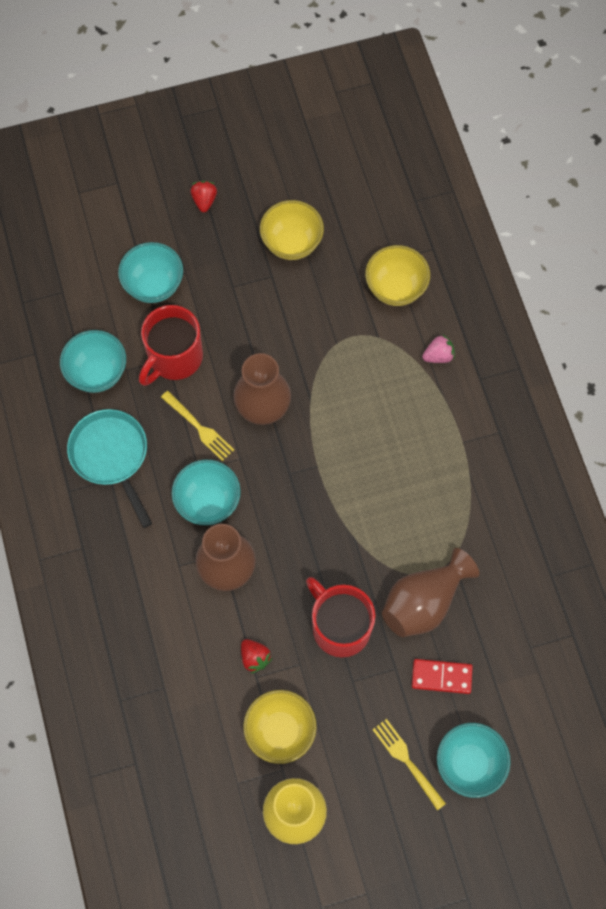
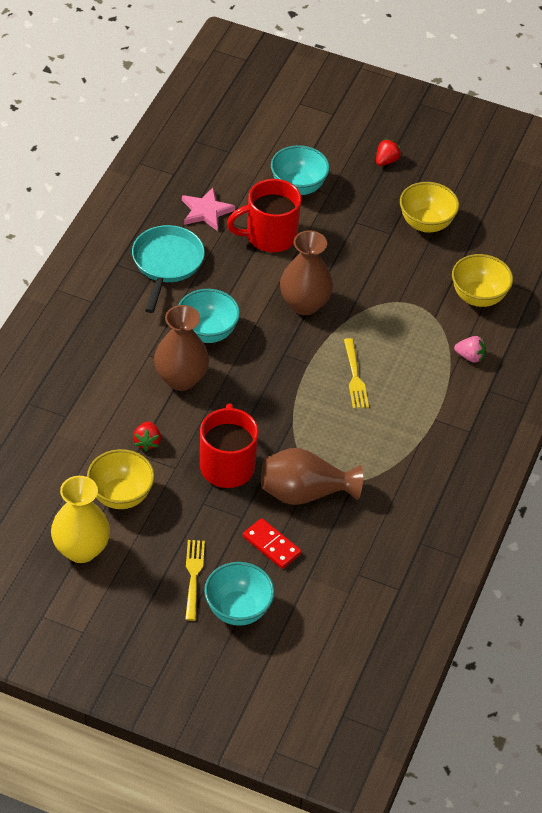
camera: 35 degrees right, 20 degrees down
(97, 373) = (206, 211): turquoise bowl -> pink star
(199, 427) = (245, 286): yellow fork -> yellow fork (355, 377)

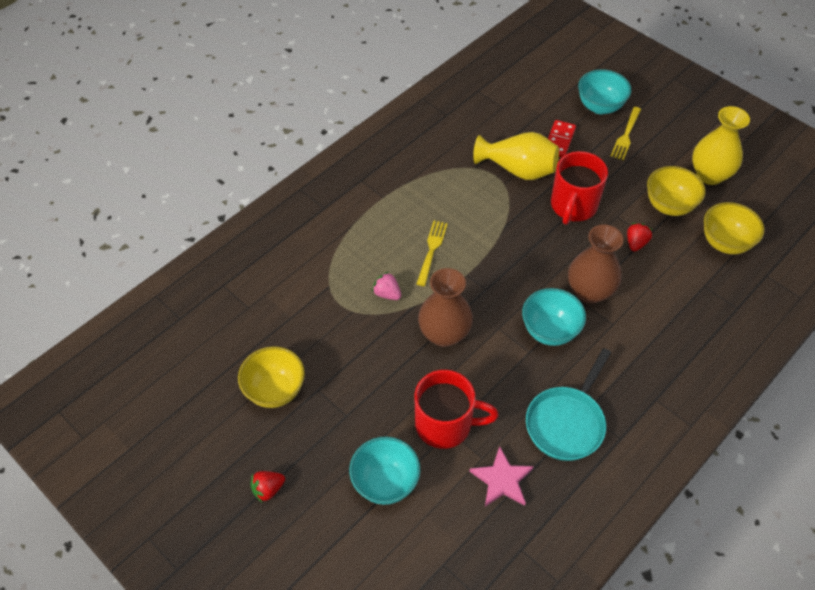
camera: 155 degrees left, 5 degrees up
(271, 545) = (559, 140): red domino -> red domino turned 45 degrees clockwise
(304, 493) = (518, 169): brown vase -> yellow vase
(470, 356) = (321, 240): pink strawberry -> pink strawberry (387, 294)
(478, 297) = (276, 294): yellow bowl -> yellow bowl (725, 243)

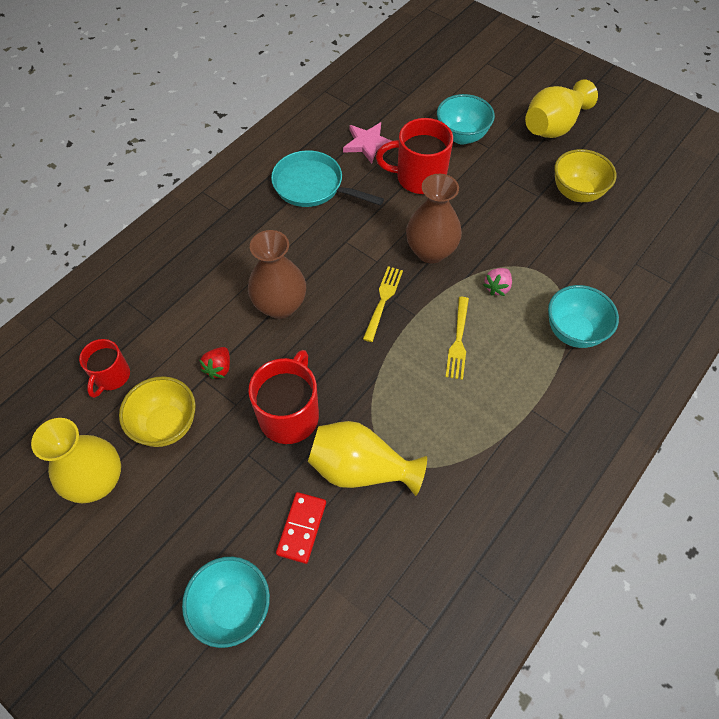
camera: 175 degrees right, 5 degrees up
(268, 489) = (553, 126): red strawberry -> yellow vase
(387, 294) = (497, 287): pink strawberry -> pink strawberry turned 90 degrees clockwise
(549, 331) = (325, 262): turquoise bowl -> turquoise bowl (573, 332)
(566, 422) = (312, 186): turquoise pan -> turquoise pan turned 90 degrees counterclockwise
(626, 135) = (201, 547): yellow fork -> yellow fork (383, 300)
(725, 243) = (111, 376): yellow bowl -> red mug

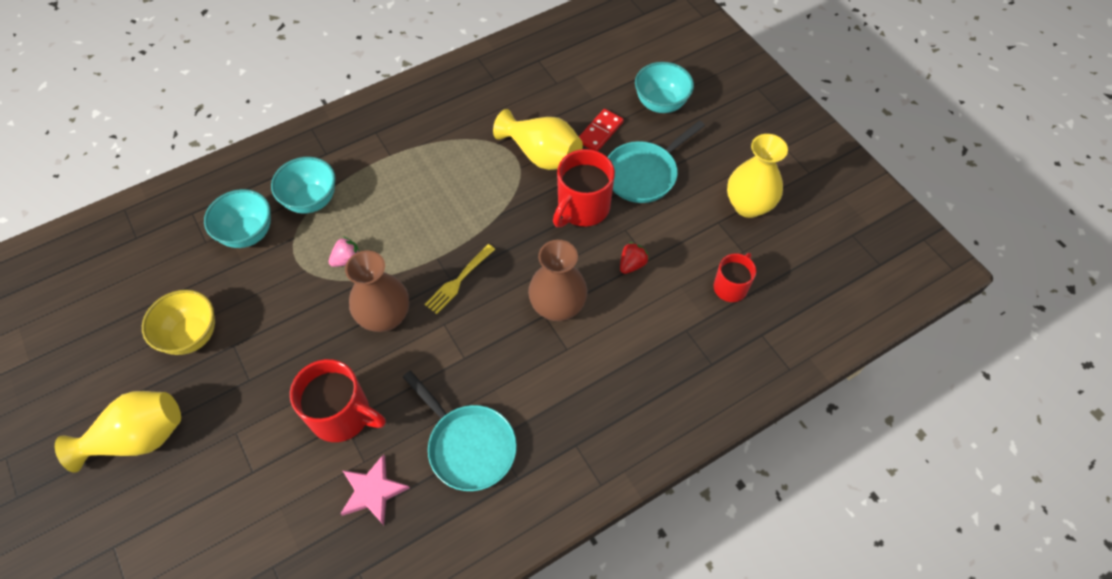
camera: 160 degrees left, 0 degrees up
(166, 425) = (687, 230): yellow bowl -> none
(231, 483) = (644, 174): none -> turquoise pan
(458, 341) = (413, 223): yellow fork -> none
(461, 136) = (254, 462): turquoise bowl -> turquoise bowl (248, 233)

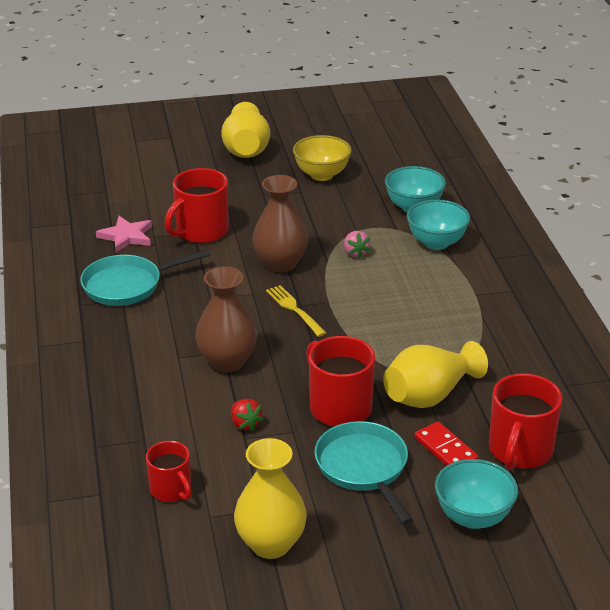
camera: 110 degrees right, 25 degrees down
(581, 92) = (519, 451): none -> red mug

